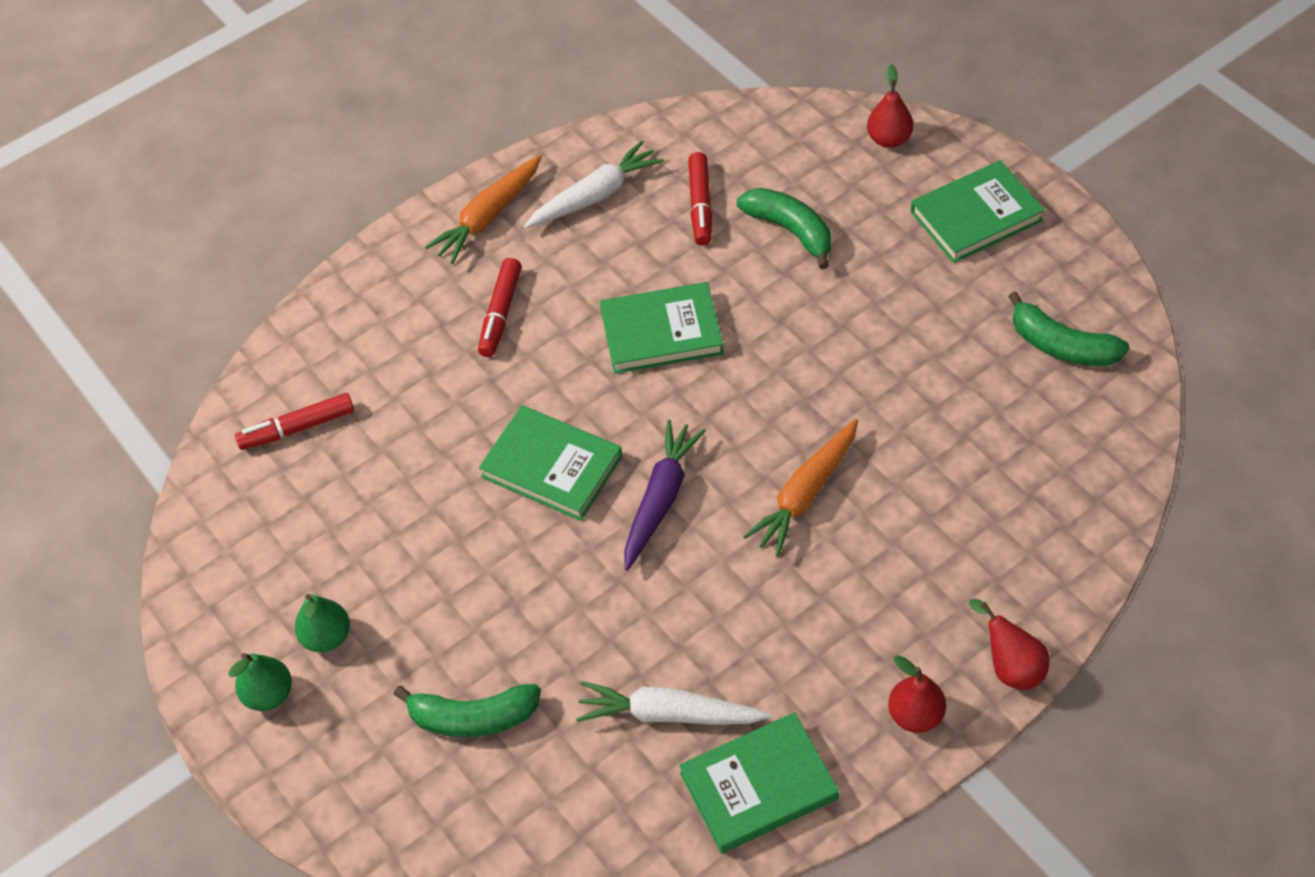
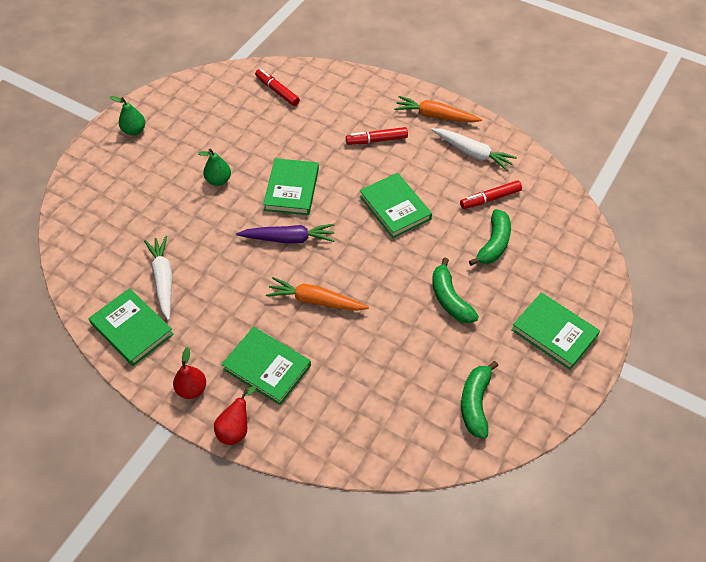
camera: 65 degrees right, 0 degrees up
(327, 637) = (169, 139): green pear -> green pear (218, 180)
(473, 718) = (141, 205): green banana -> green banana (450, 299)
(889, 139) = (590, 272): red pear -> none
(910, 595) = (267, 367): none -> green book

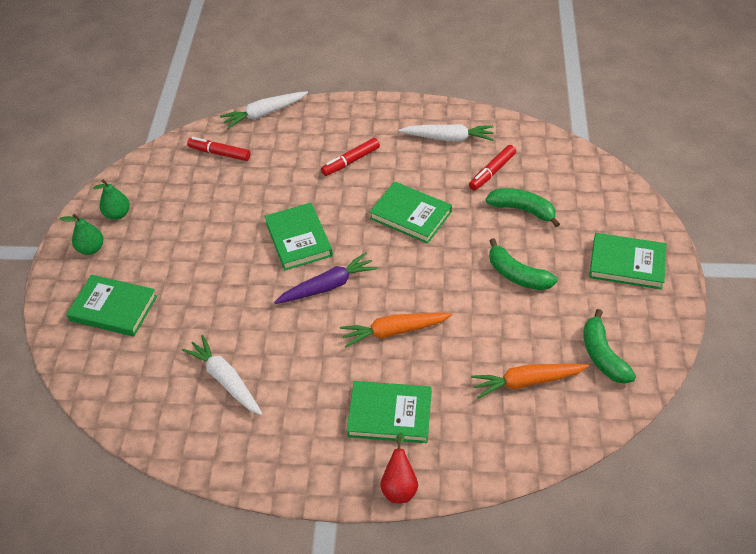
camera: 25 degrees left, 5 degrees down
(132, 329) = (225, 442): green book -> green book (113, 308)
(192, 389) = (329, 470): red pear -> none
(218, 180) = (217, 261): green pear -> green pear (117, 214)
(334, 71) = (264, 114): none -> white carrot
(435, 116) = (391, 118): orange carrot -> orange carrot (527, 382)
(494, 244) = (522, 210): green banana -> green banana turned 60 degrees counterclockwise

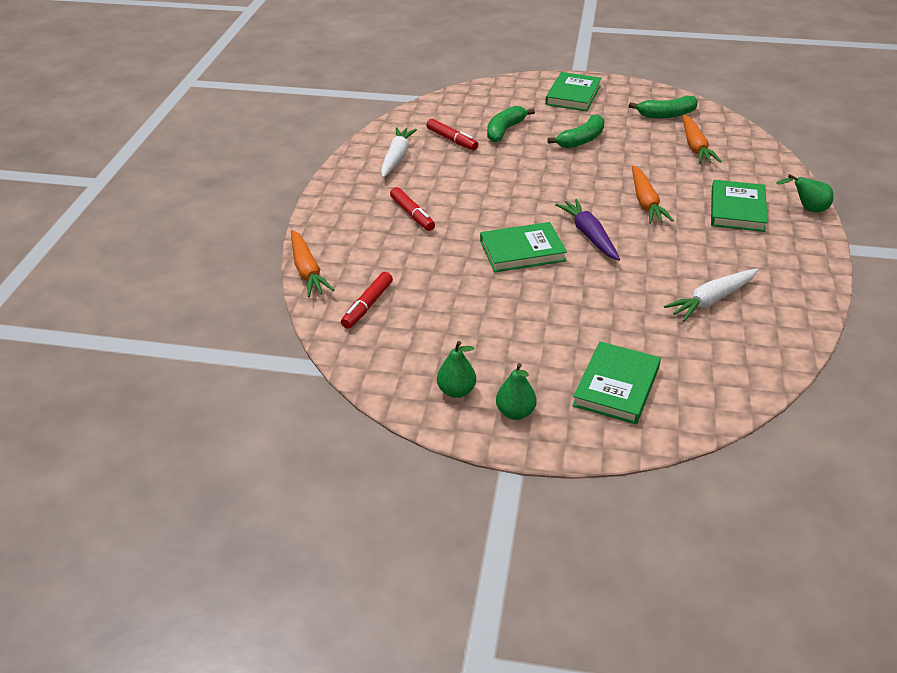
camera: 85 degrees left, 10 degrees down
(264, 114) = (307, 271): white carrot -> orange carrot
(399, 486) = (807, 209): red pear -> green pear
(410, 215) = (500, 185): green book -> none

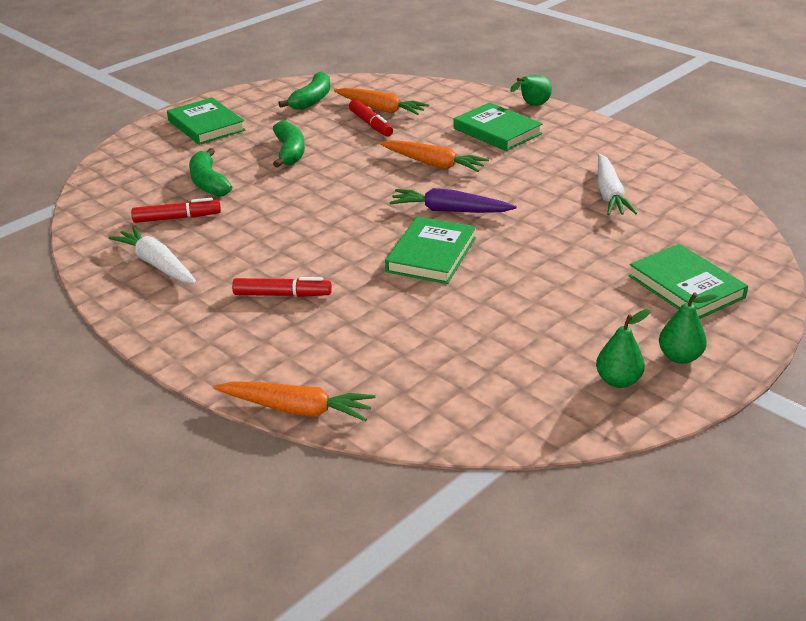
camera: 55 degrees left, 5 degrees down
(367, 305) = (415, 387): red marker -> red marker (371, 124)

